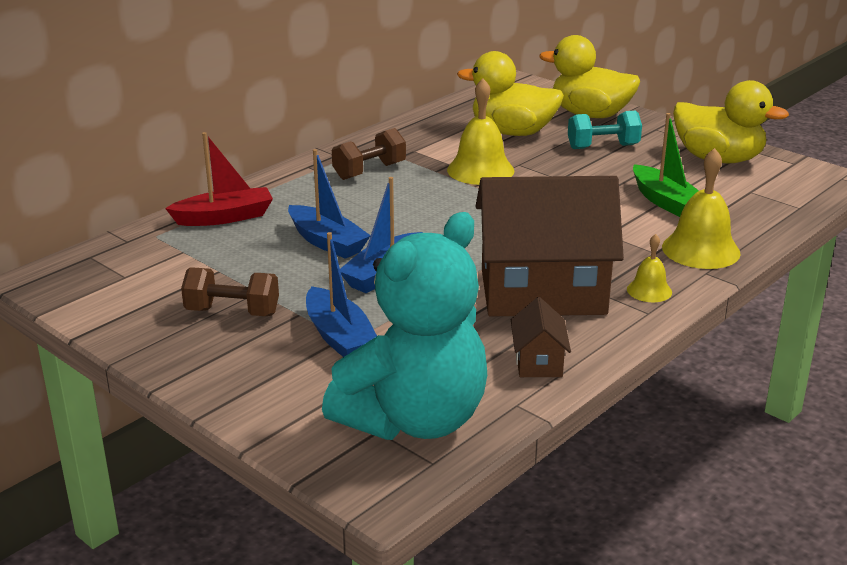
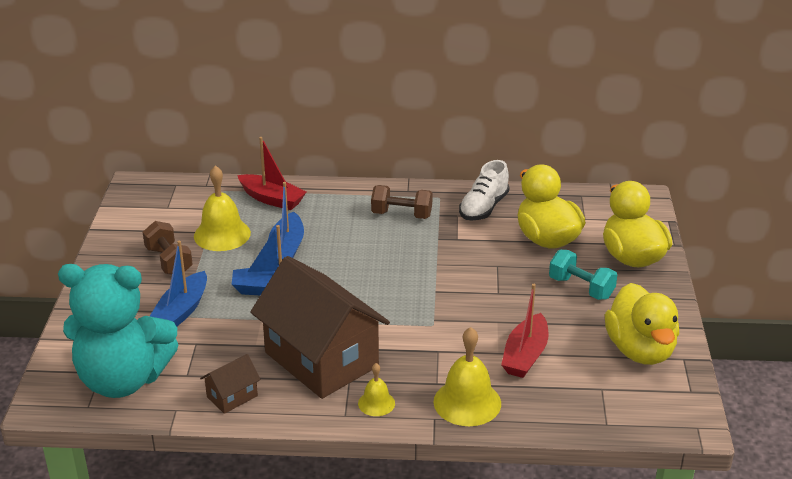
camera: 50 degrees right, 5 degrees up
(422, 137) = (483, 207): none -> white shoe
(480, 170) = (464, 255): yellow bell -> yellow bell (222, 234)
(666, 202) = (525, 355): green boat -> red boat

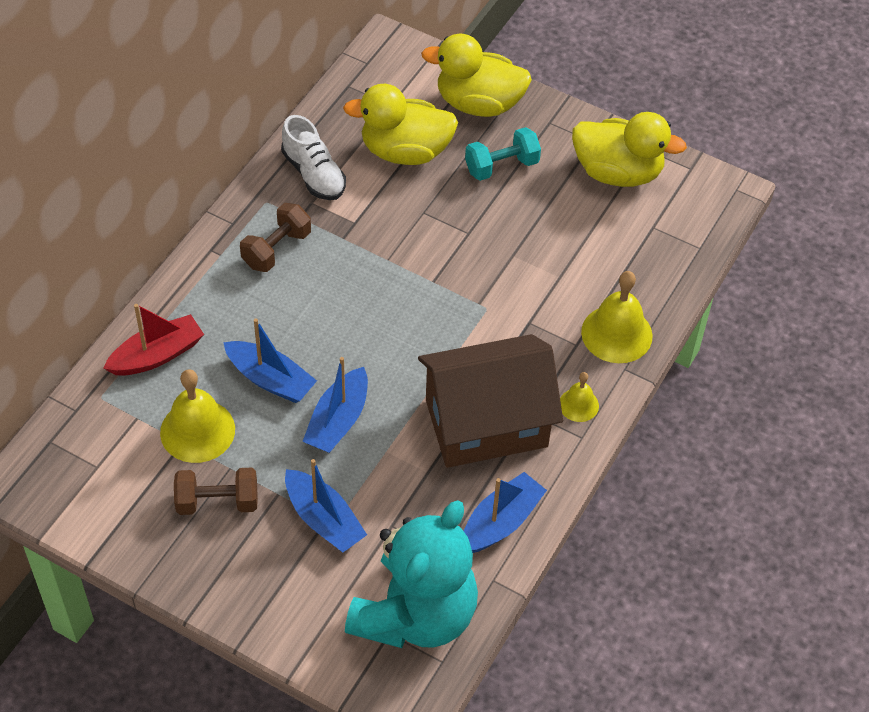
camera: 65 degrees left, 20 degrees up
(232, 396) = (500, 522): brown house -> blue boat
(525, 355) = (576, 258): red boat -> none

